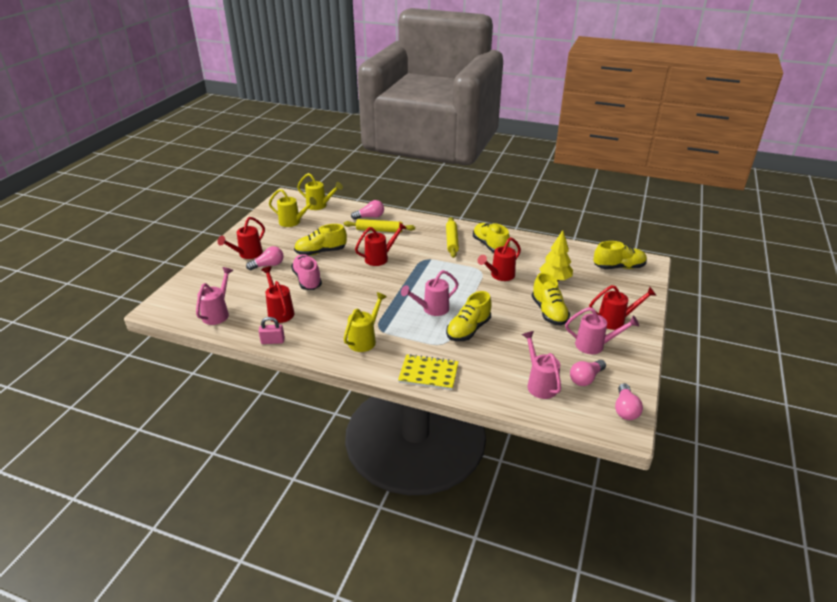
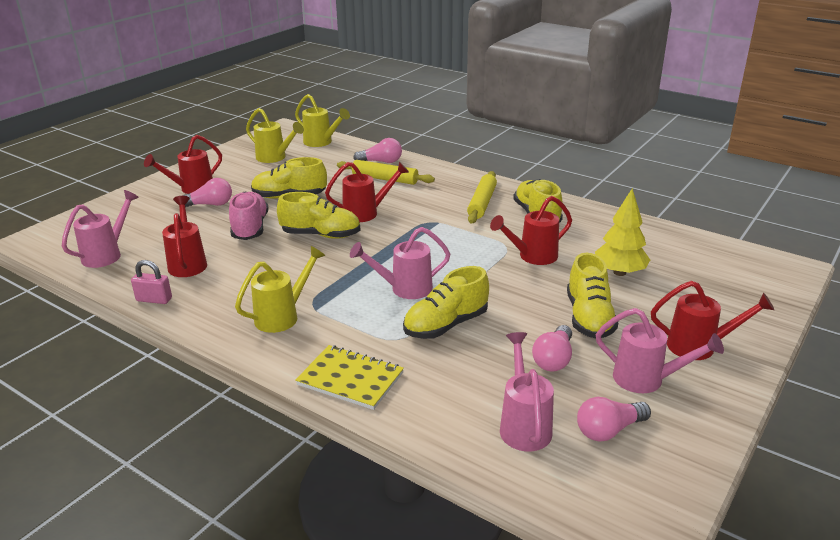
camera: 15 degrees right, 5 degrees down
(618, 267) = (735, 268): yellow shoe -> yellow shoe (321, 235)
(625, 409) = (661, 495): pink light bulb -> pink light bulb (553, 359)

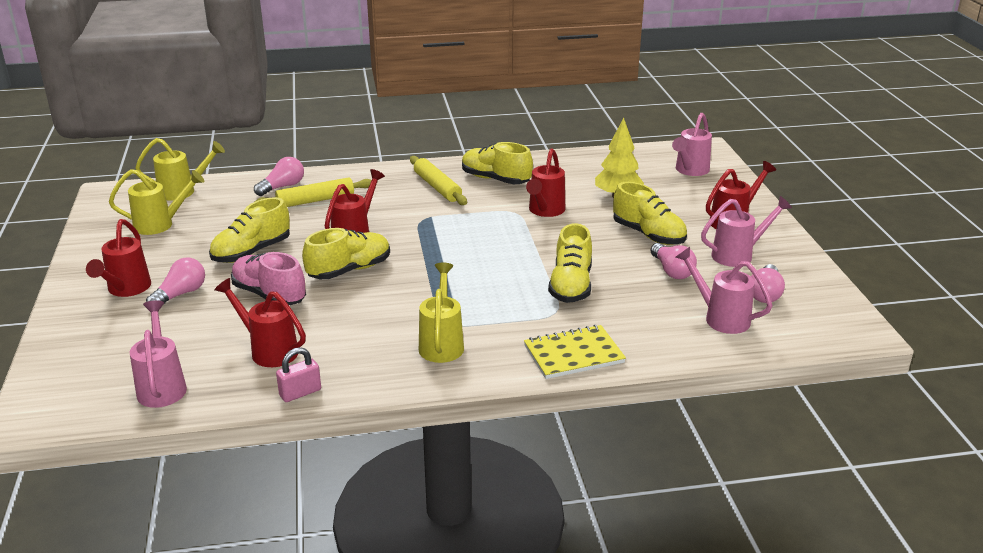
camera: 45 degrees left, 0 degrees up
(404, 289) = (497, 277): pink watering can -> pink watering can (690, 171)

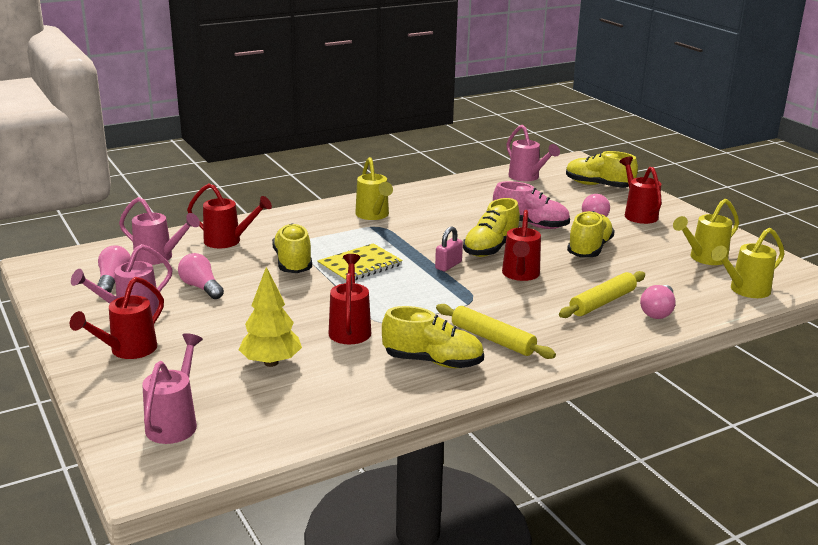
camera: 160 degrees right, 5 degrees down
(268, 350) = (487, 198): red watering can -> red watering can (228, 241)
(300, 393) = (442, 184): pink padlock -> pink padlock (448, 265)
(573, 354) = (275, 222): yellow notebook -> yellow notebook (360, 265)
(648, 235) = (227, 319): yellow shoe -> yellow shoe (598, 185)

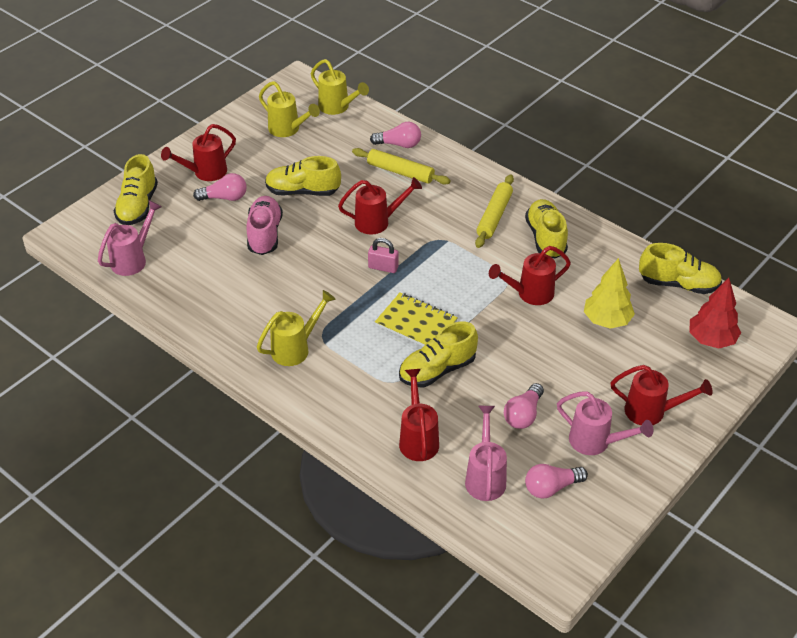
camera: 110 degrees left, 20 degrees up
(175, 422) = (711, 340): pink watering can -> red tree
(491, 248) = (332, 249): yellow shoe -> yellow shoe (678, 284)

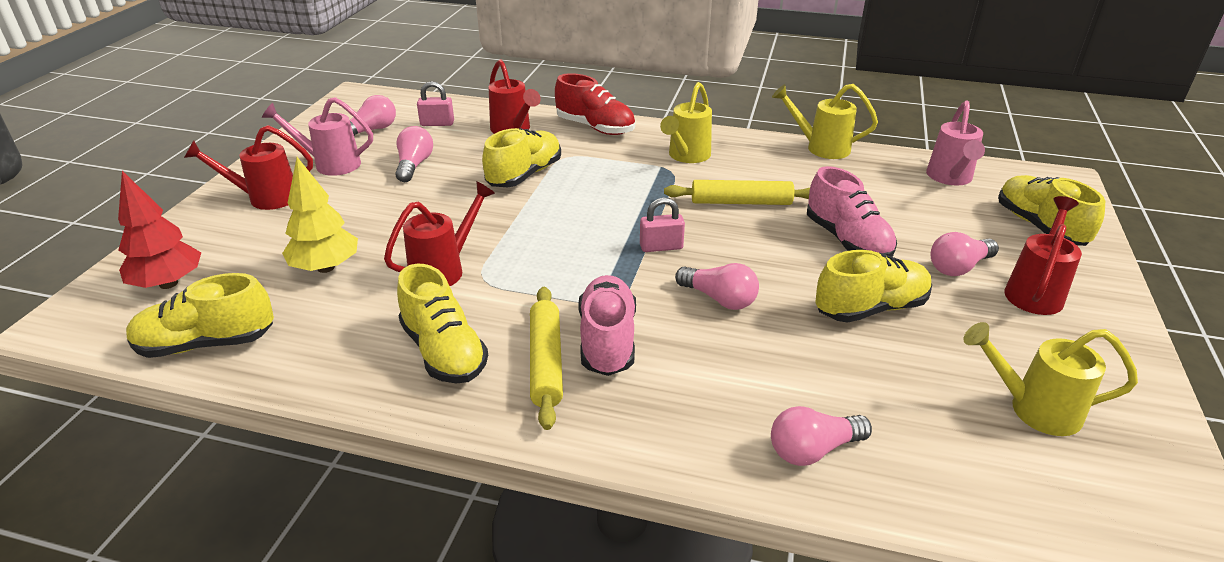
camera: 155 degrees right, 10 degrees down
(337, 107) = (1019, 500): yellow watering can -> yellow watering can (820, 148)
(342, 415) = (595, 128): none -> red shoe
(378, 222) = (719, 299): red watering can -> pink light bulb
(400, 172) = (758, 391): yellow rolling pin -> yellow rolling pin (741, 202)
(416, 323) = (575, 205): yellow notebook -> none
(456, 217) = (607, 341): none -> pink shoe
(485, 477) = (437, 123): pink watering can -> pink padlock

